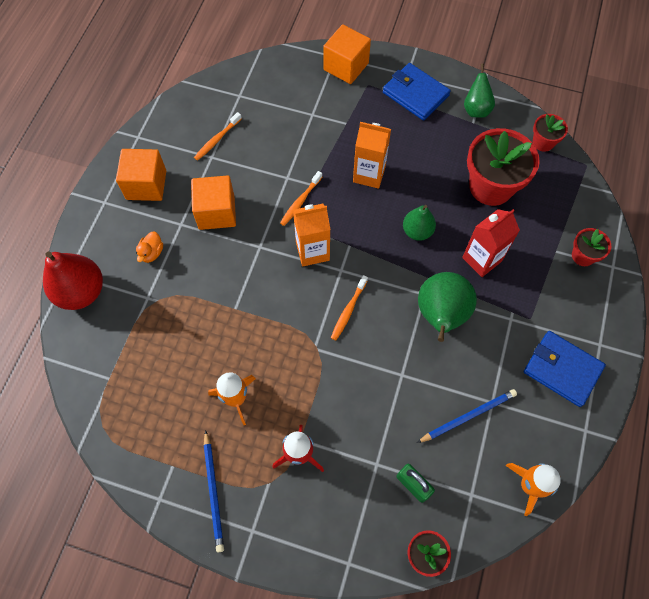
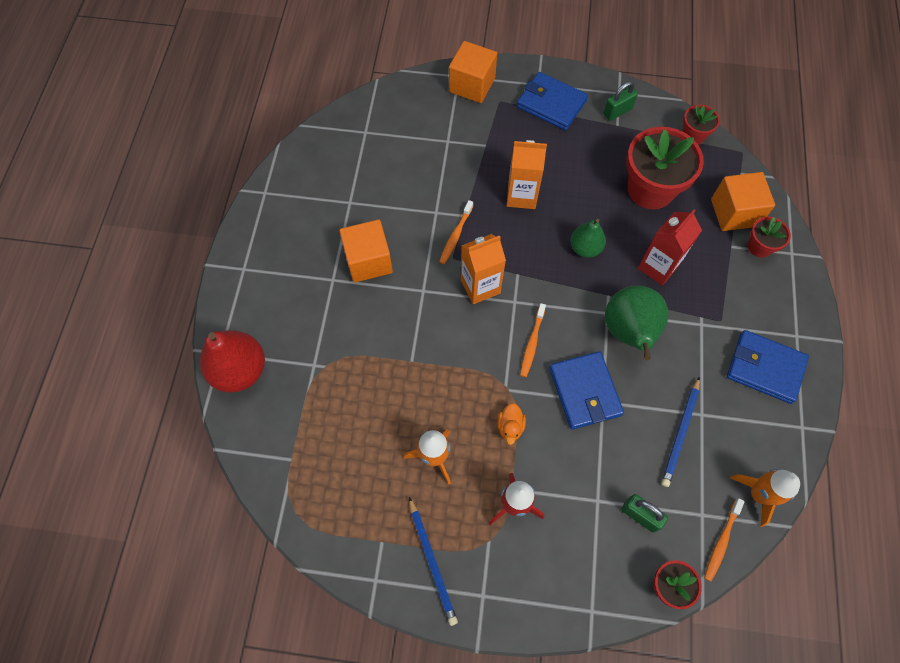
camera: 10 degrees left, 0 degrees up
(146, 185) = (285, 243): orange cube -> orange cube (734, 212)
(152, 253) = (308, 315): orange duck -> orange duck (510, 427)
(217, 139) = (352, 183): orange toothbrush -> orange toothbrush (721, 542)
(387, 363) = (585, 391): none -> blue wallet
(468, 416) = (680, 433): blue pencil -> blue pencil turned 150 degrees clockwise
(476, 109) = (617, 111): green pear -> green padlock

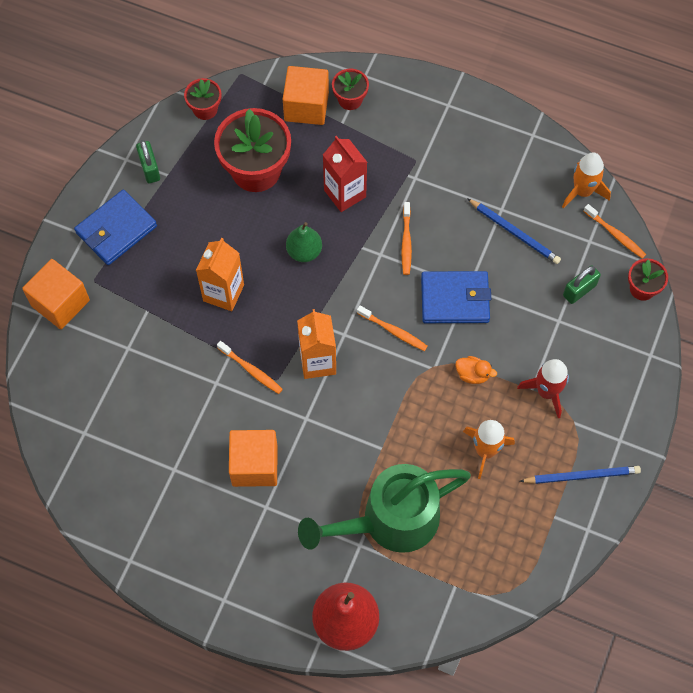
camera: 75 degrees left, 0 degrees up
(342, 384) = (389, 521): none -> green watering can
(629, 332) = (406, 242): green pear -> orange toothbrush
(765, 368) = (472, 142): blue wallet -> none

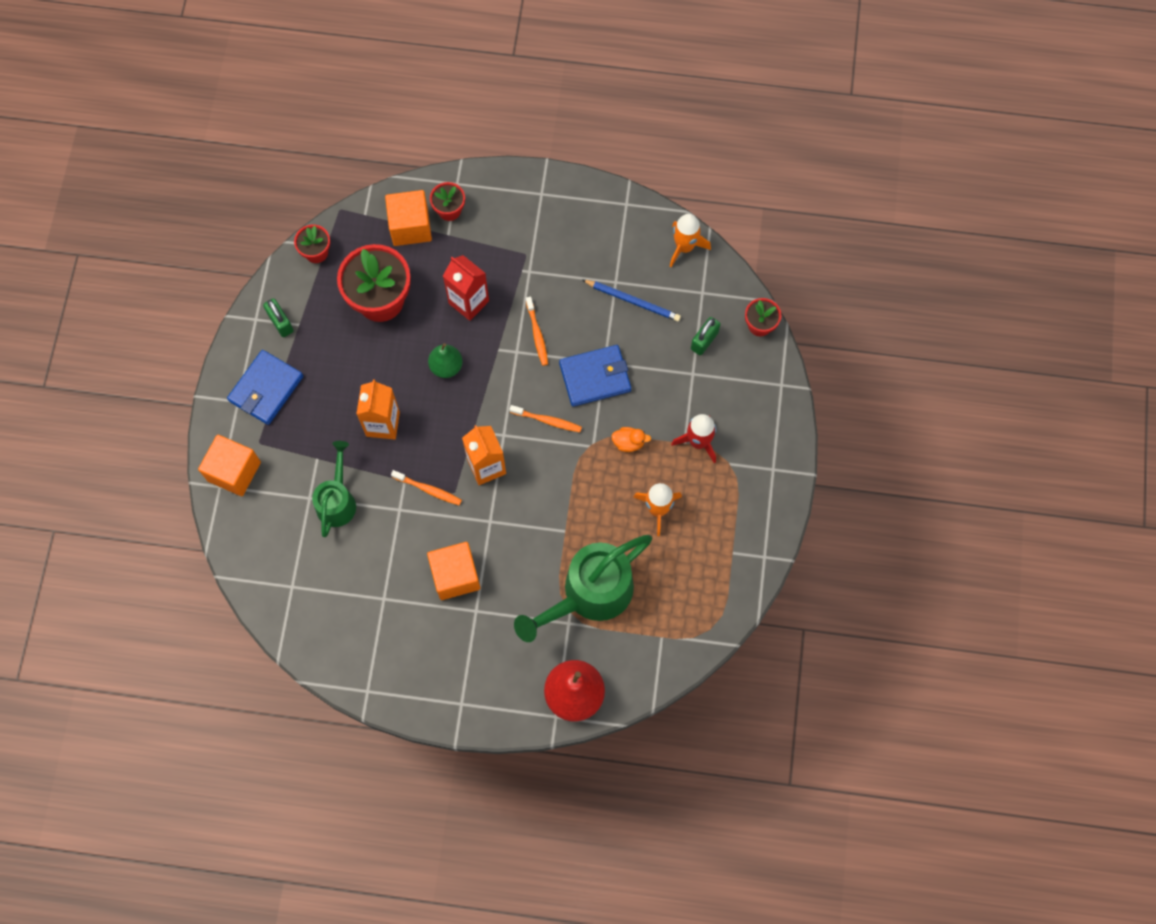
camera: 15 degrees left, 5 degrees up
(155, 357) = (337, 500): none -> green watering can
(582, 476) = (747, 510): blue pencil -> none
(615, 234) = (724, 280): orange toothbrush -> none

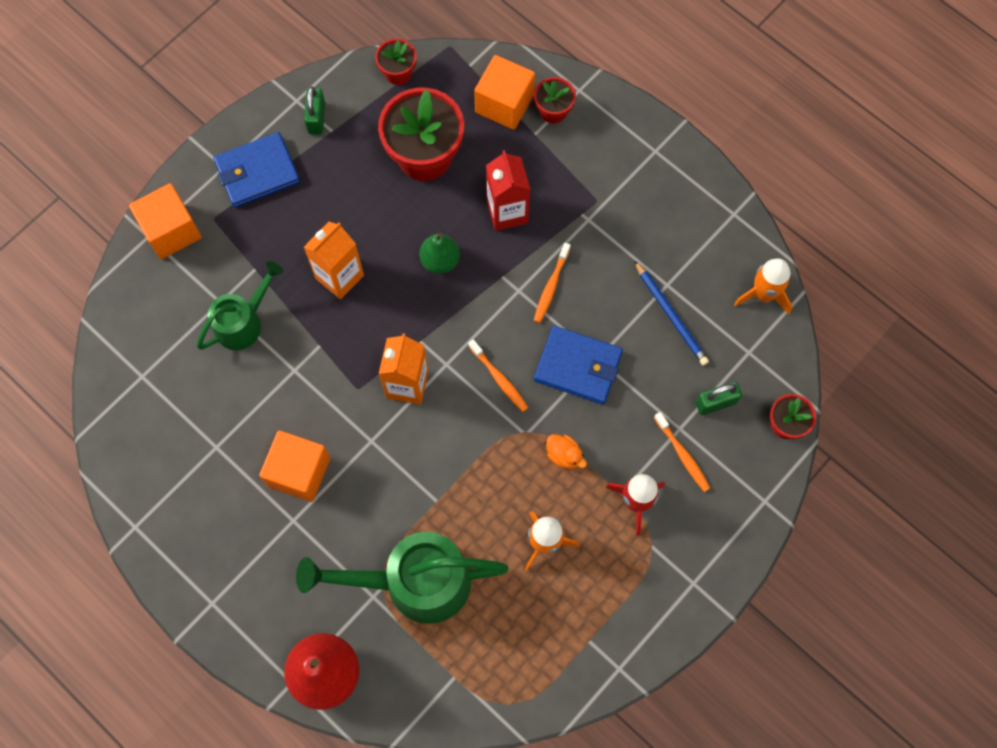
camera: 35 degrees right, 0 degrees up
(428, 489) = (335, 369): orange toothbrush -> orange toothbrush (682, 455)

